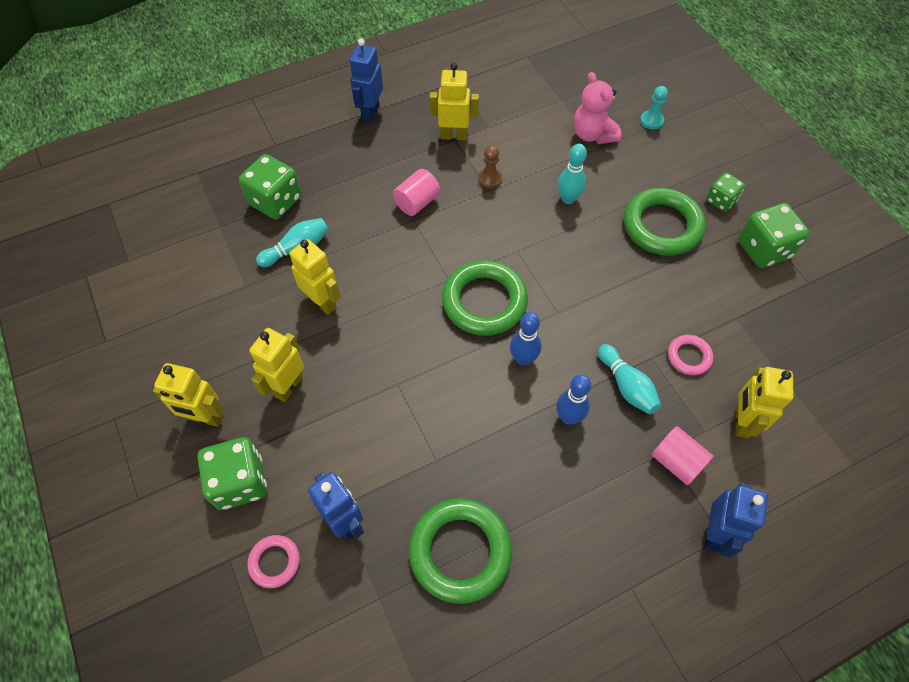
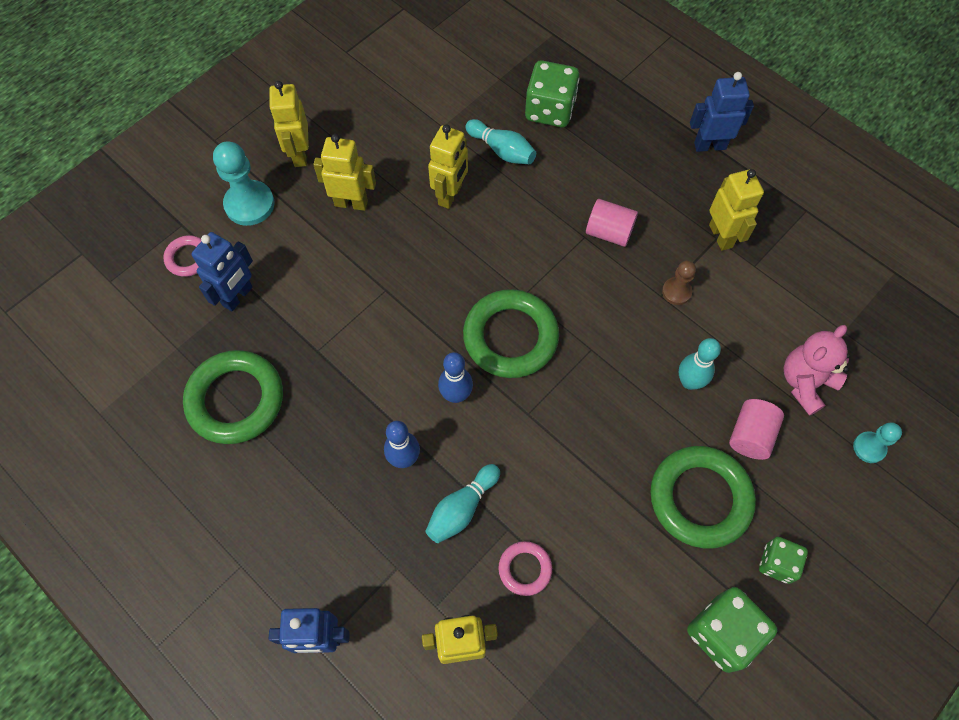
camera: 70 degrees right, 5 degrees up
(240, 482) = (249, 204): green dice -> turquoise pawn
(676, 462) = (389, 581): pink cylinder -> pink cylinder (750, 435)

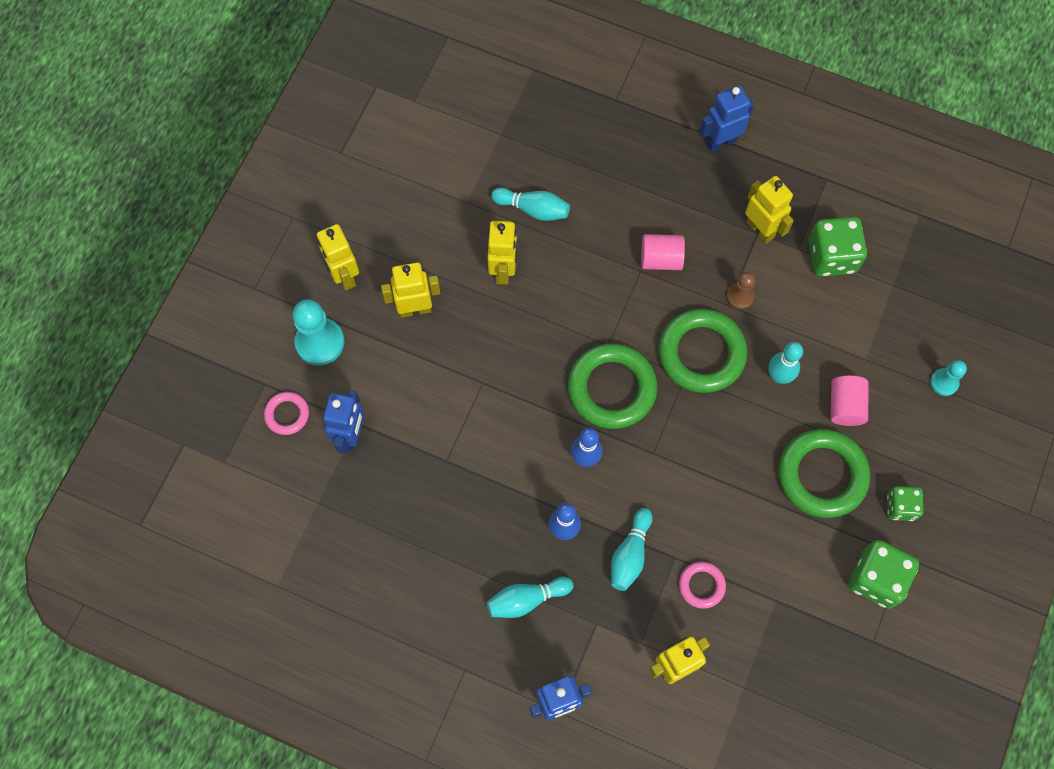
camera: 20 degrees left, 5 degrees up
(235, 400) = (394, 530): green ring -> green ring (701, 353)
(335, 516) = (527, 599): none -> turquoise bowling pin
(550, 110) = (561, 152): green dice -> green dice (831, 257)
(805, 383) = (875, 343): pink teddy bear -> none

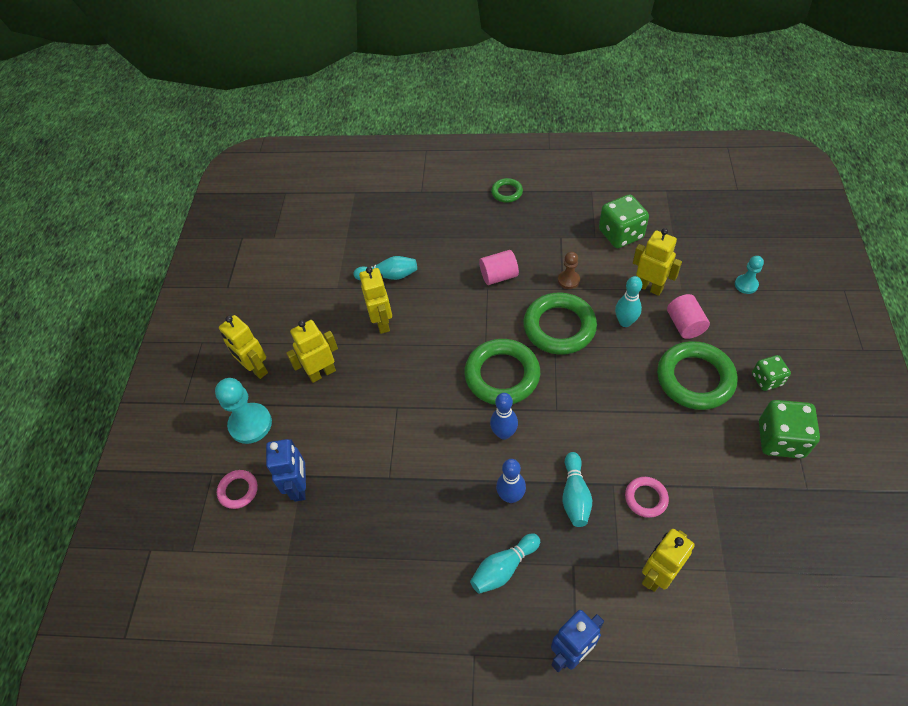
camera: 15 degrees left, 15 degrees down
(720, 142) = (507, 192): blue robot -> green ring
(760, 229) = (561, 234): yellow robot -> yellow robot (649, 287)

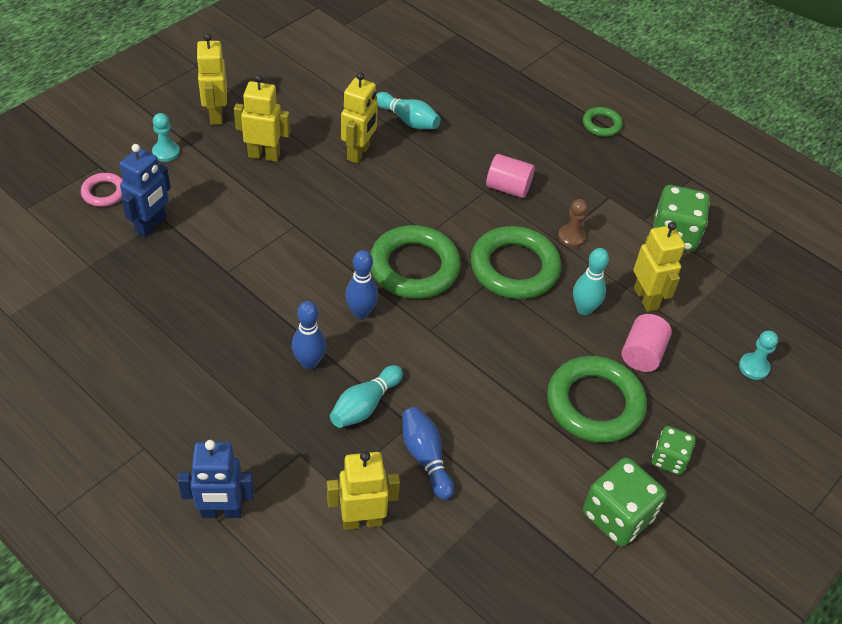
camera: 30 degrees right, 5 degrees down
(250, 424) = (166, 152): turquoise pawn -> turquoise pawn, size x0.57
(504, 568) = (240, 408): turquoise bowling pin -> none
(646, 498) = (425, 457): pink ring -> blue bowling pin

